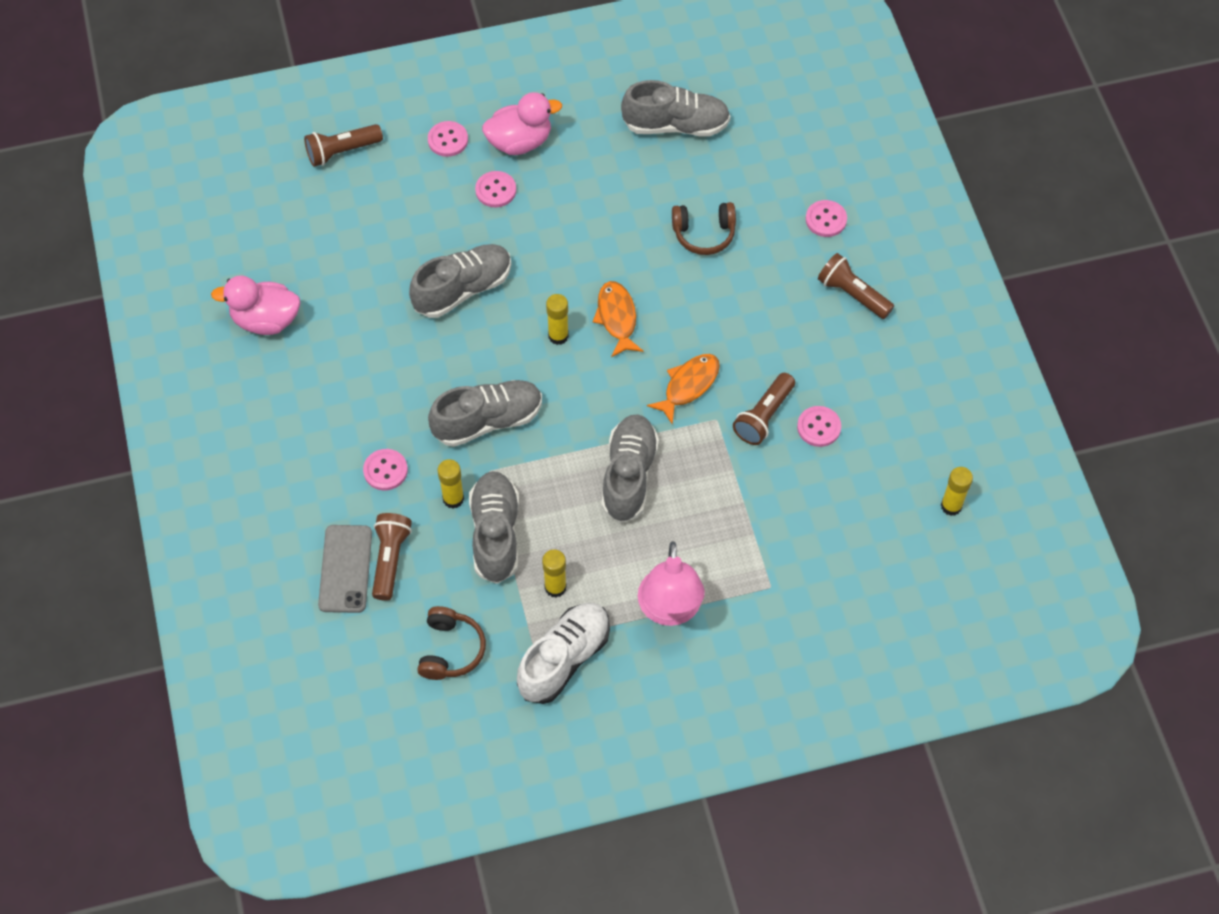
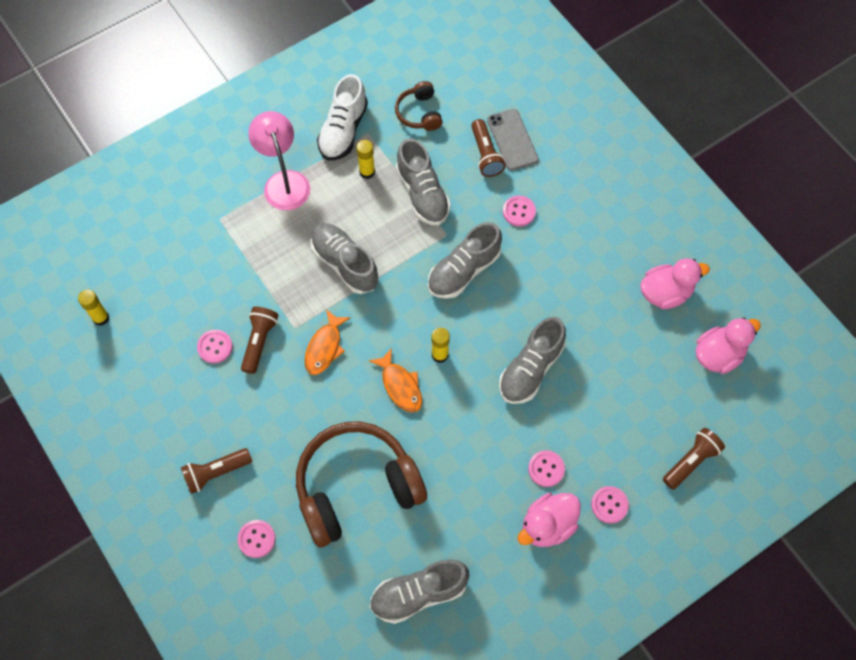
camera: 160 degrees right, 5 degrees up
(248, 239) = (718, 355): none -> pink duck
(453, 499) = (462, 207): yellow glue stick -> none
(629, 476) = (345, 264): grey shoe -> grey shoe turned 150 degrees clockwise
(704, 233) = (356, 488): brown headphones -> brown headphones, size x2.15
(852, 294) = (216, 472): brown flashlight -> brown flashlight turned 135 degrees clockwise

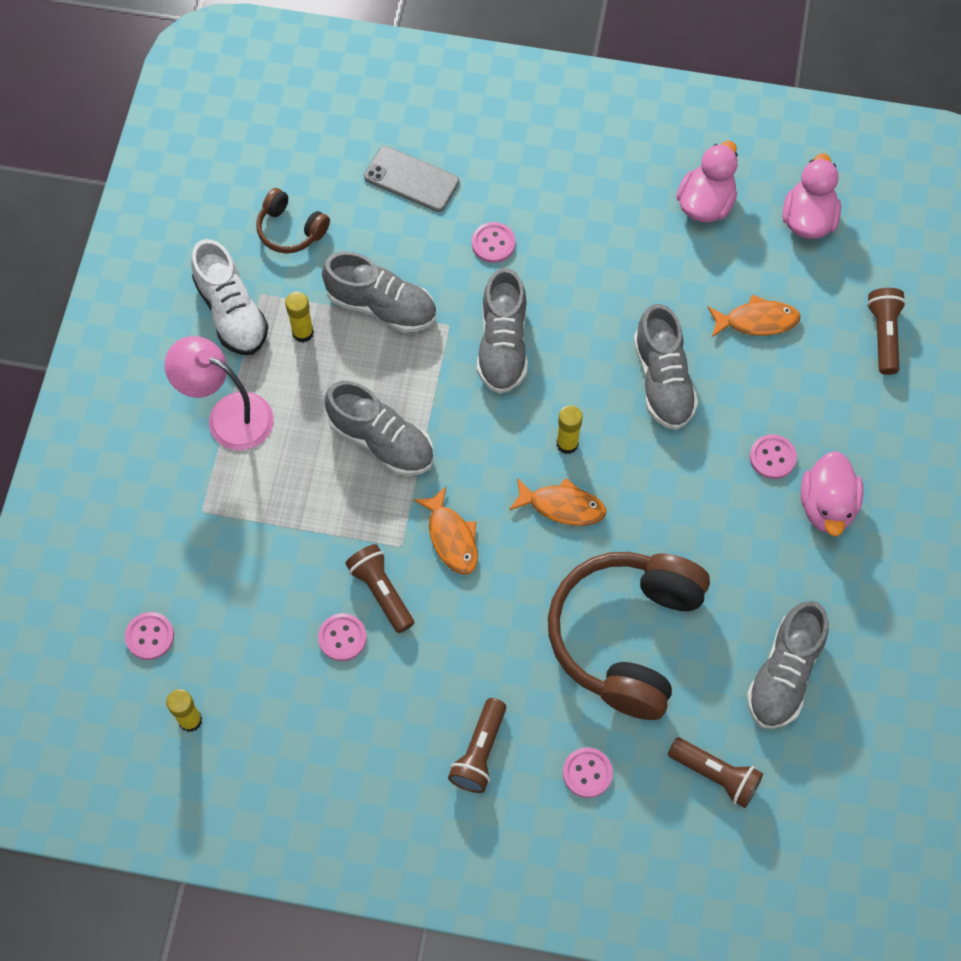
camera: 45 degrees left, 0 degrees up
(345, 264) = (381, 441): grey shoe -> grey shoe turned 150 degrees counterclockwise
(485, 154) = (401, 215): brown flashlight -> brown flashlight (715, 775)
(609, 505) = (858, 437): pink button -> pink button (150, 636)
(622, 385) = (757, 321): none -> orange fish

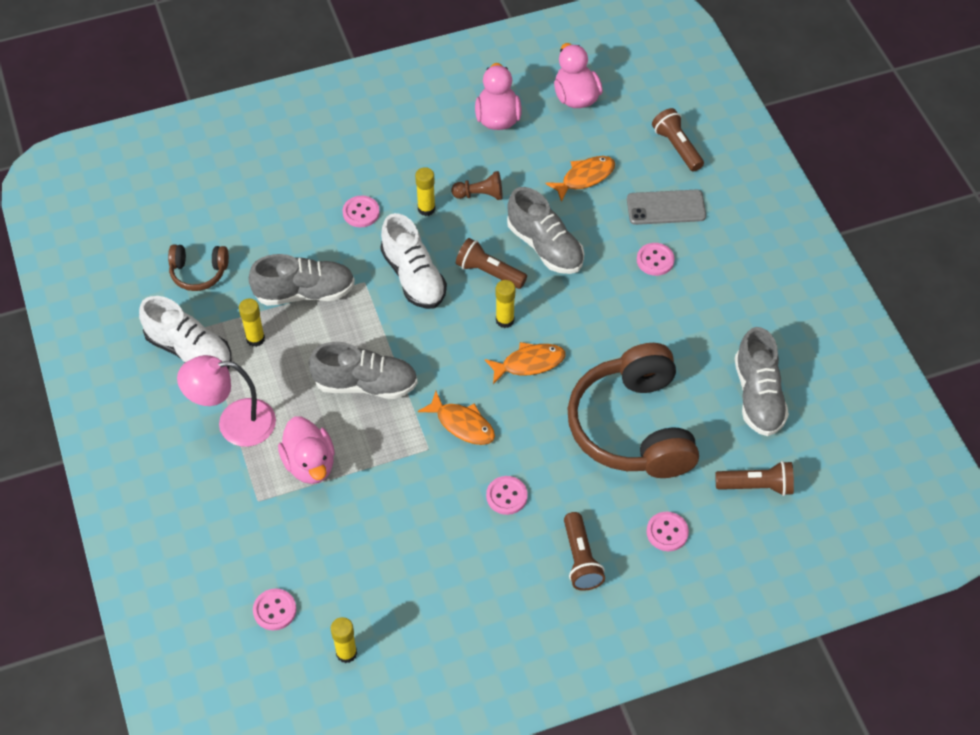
camera: 30 degrees left, 10 degrees down
(342, 638) = (426, 534): pink button -> pink button (506, 496)
(381, 592) = (434, 487): brown flashlight -> brown flashlight (489, 272)
(411, 179) = (270, 197): grey phone -> grey phone (666, 208)
(503, 345) = (413, 277): grey shoe -> white shoe
(563, 273) = (426, 209): none -> yellow glue stick
(630, 285) = (480, 195): none -> brown pawn
(827, 506) = (713, 273): pink duck -> pink duck (310, 464)

